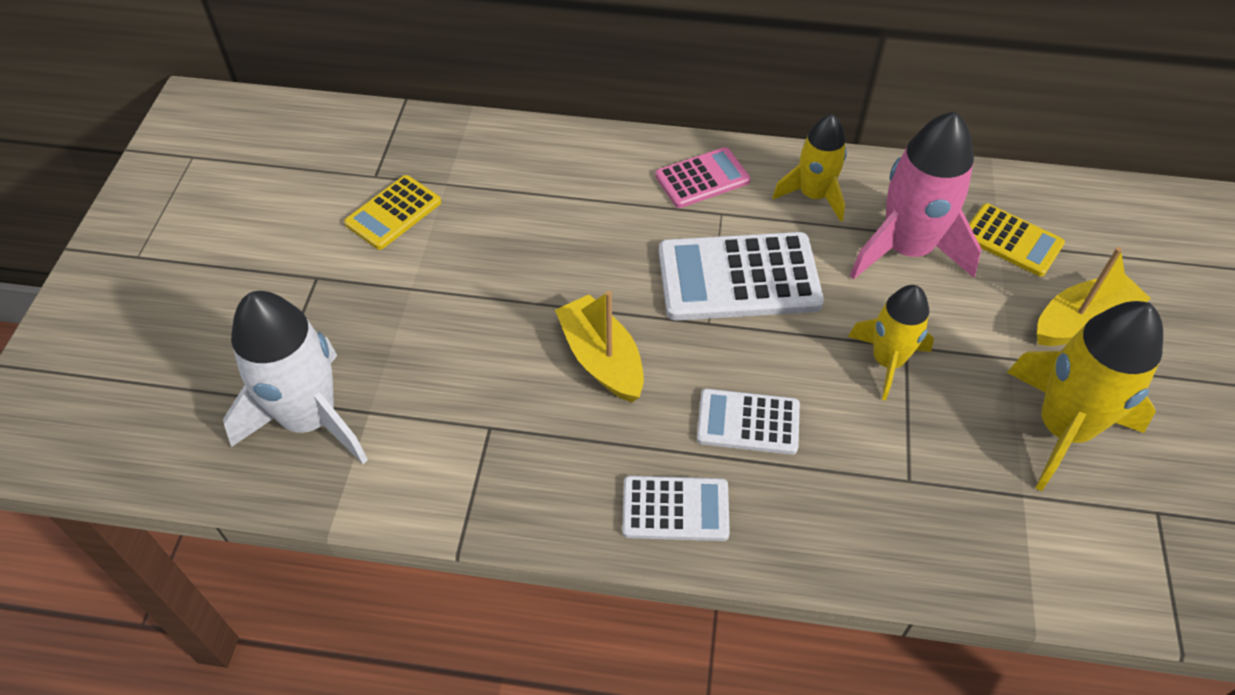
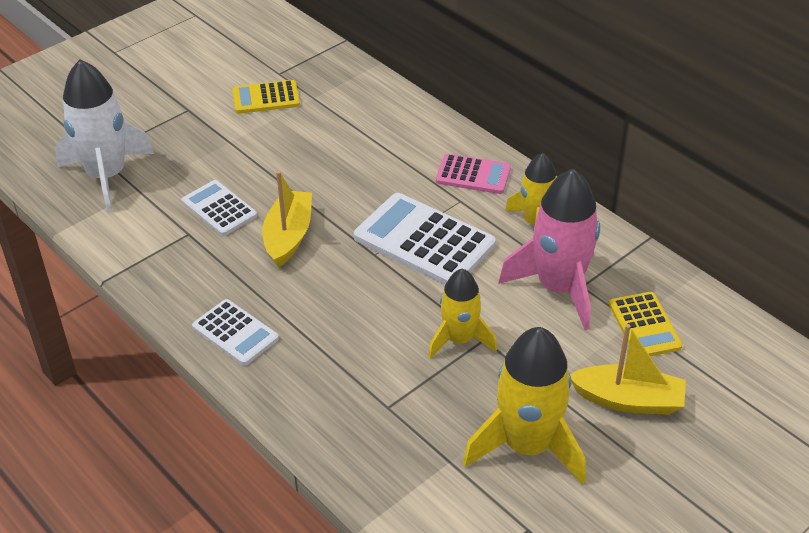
camera: 40 degrees right, 10 degrees down
(748, 422) = (330, 317): white calculator -> white calculator (219, 209)

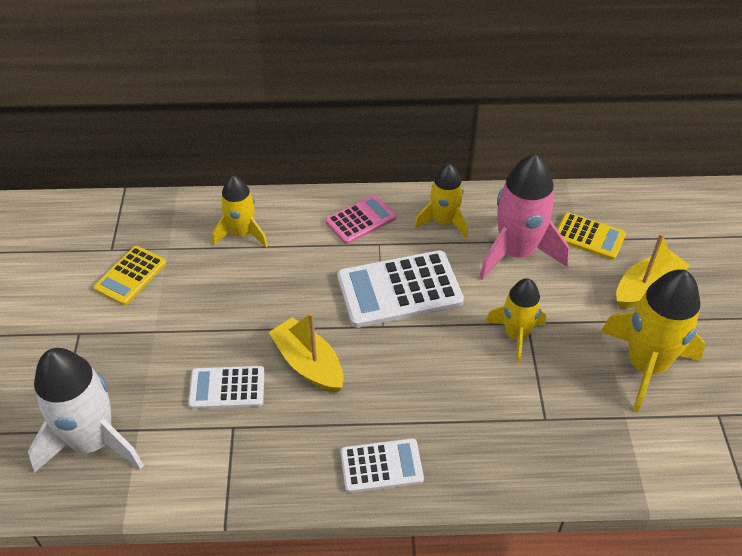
camera: 50 degrees left, 5 degrees up
(375, 123) = (242, 234): none -> yellow rocket

